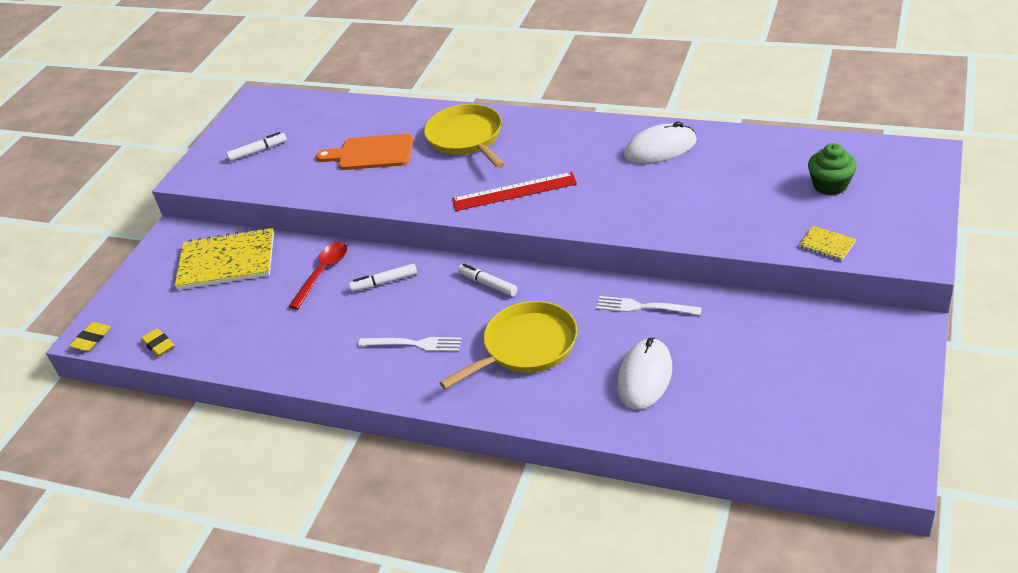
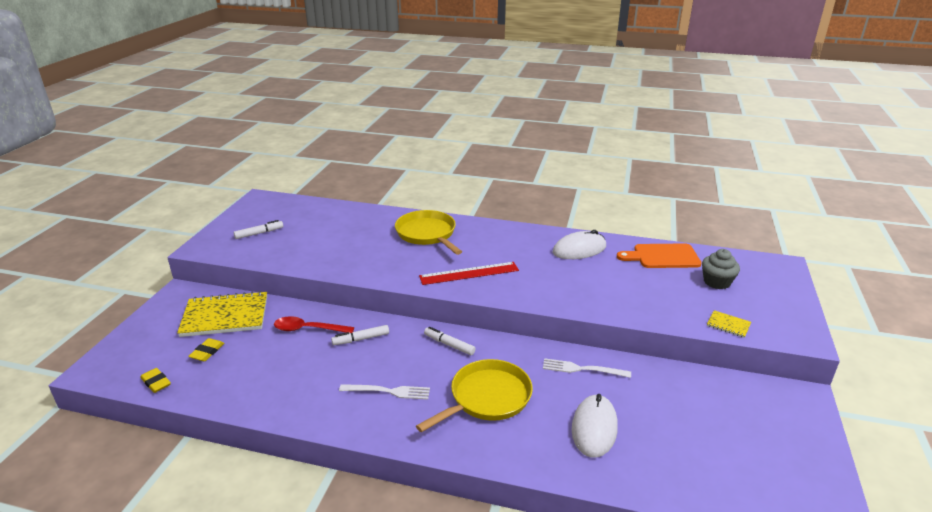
camera: 10 degrees left, 10 degrees down
(92, 339) = (94, 375): yellow eraser -> yellow eraser (207, 352)
(323, 273) = (308, 329): red spoon -> red spoon turned 105 degrees counterclockwise
(371, 153) = (352, 240): orange cutting board -> orange cutting board (662, 256)
(830, 185) = (716, 282): green cupcake -> grey cupcake

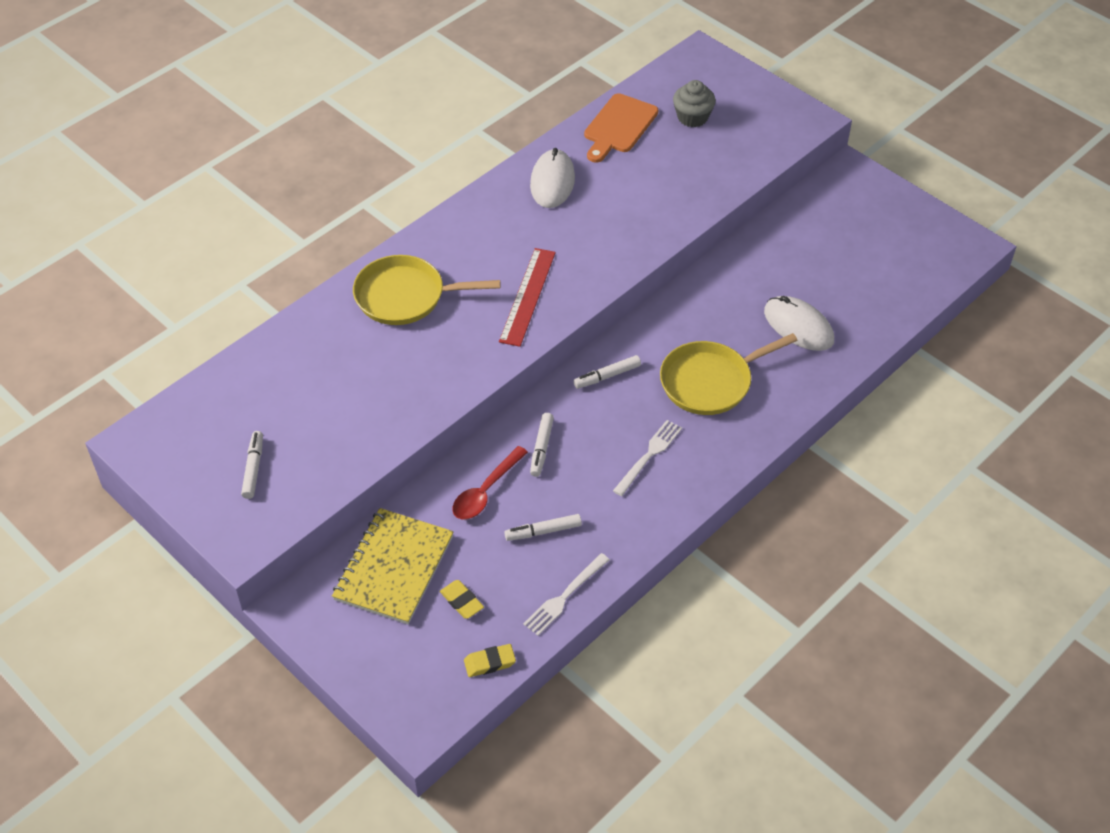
camera: 60 degrees left, 20 degrees up
(285, 366) = (543, 531): none -> white marker
(487, 397) = (710, 382): yellow pan -> yellow pan turned 105 degrees counterclockwise
(582, 369) = (717, 292): white fork -> white fork (564, 596)
(728, 325) = (761, 154): yellow notebook -> none

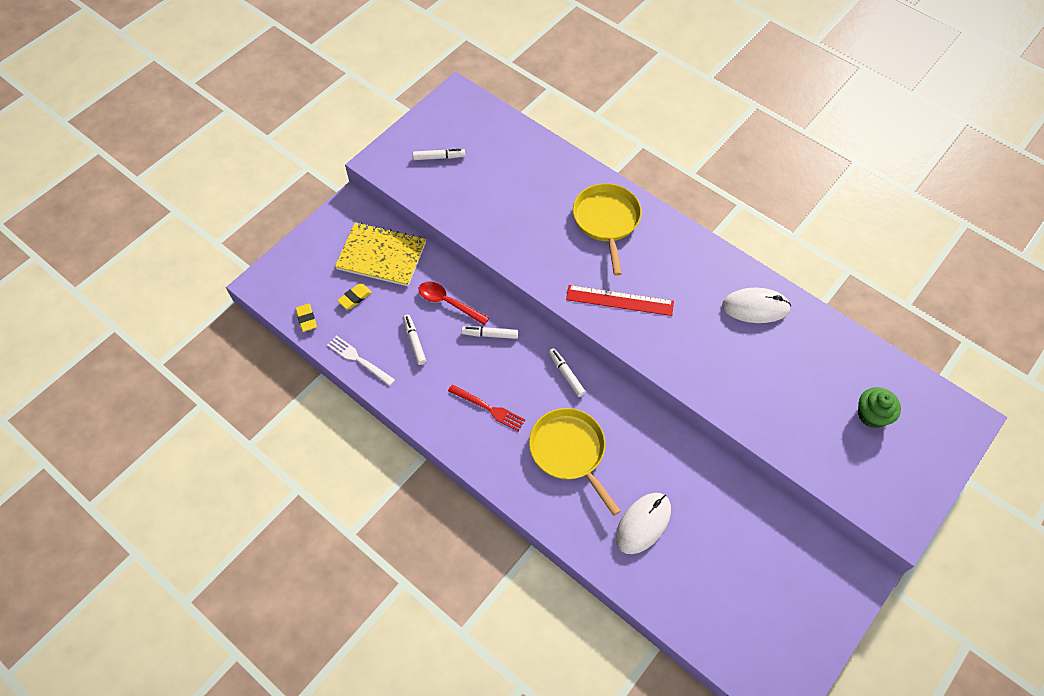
camera: 85 degrees right, 10 degrees up
(618, 126) = (840, 353): orange cutting board -> none
(649, 455) = (489, 408): white fork -> red fork
(692, 117) = (872, 415): grey cupcake -> green cupcake

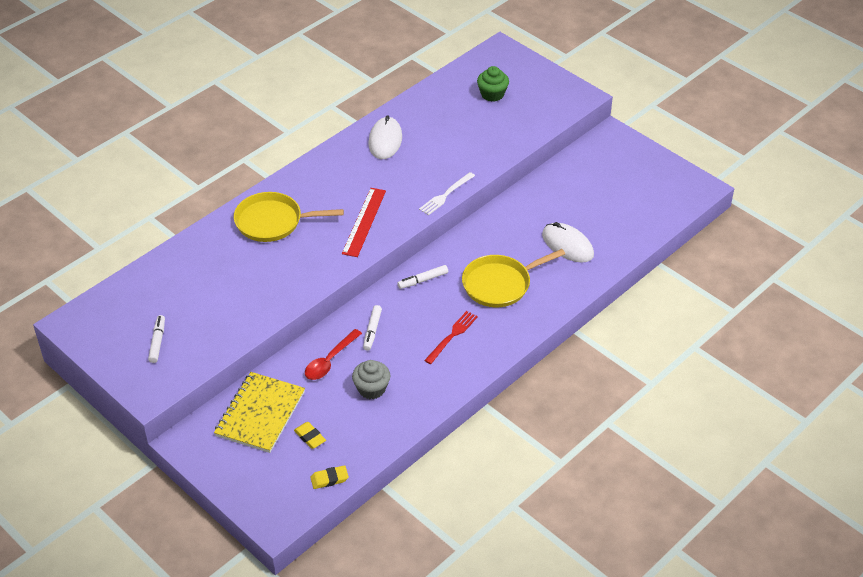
camera: 85 degrees left, 15 degrees down
(359, 359) = (386, 434): white fork -> white fork (445, 195)
(414, 342) = (371, 389): white marker -> grey cupcake

